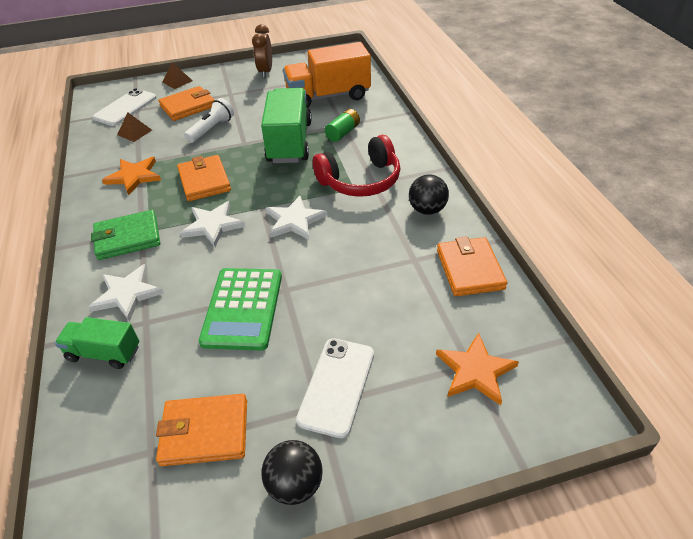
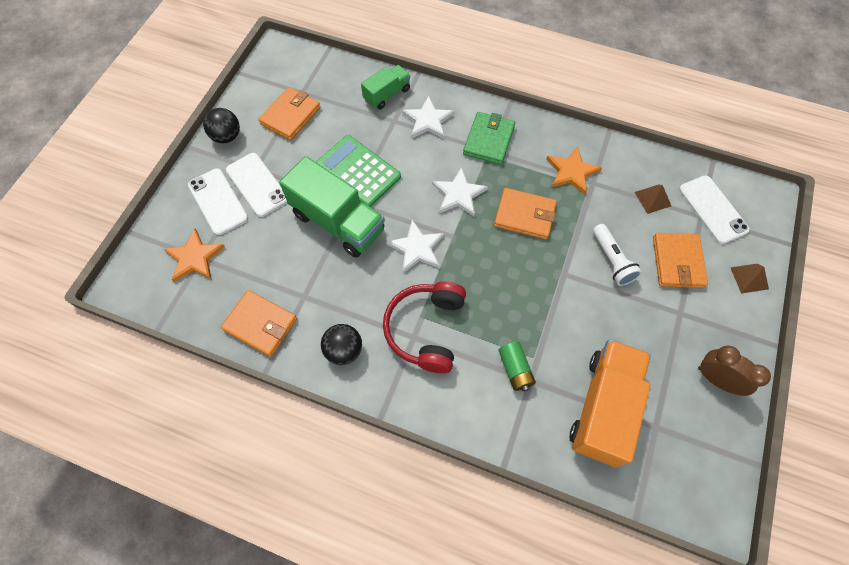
camera: 125 degrees right, 20 degrees up
(289, 142) = (535, 311): green truck -> green truck (338, 222)
(394, 407) = (218, 201): none -> white phone

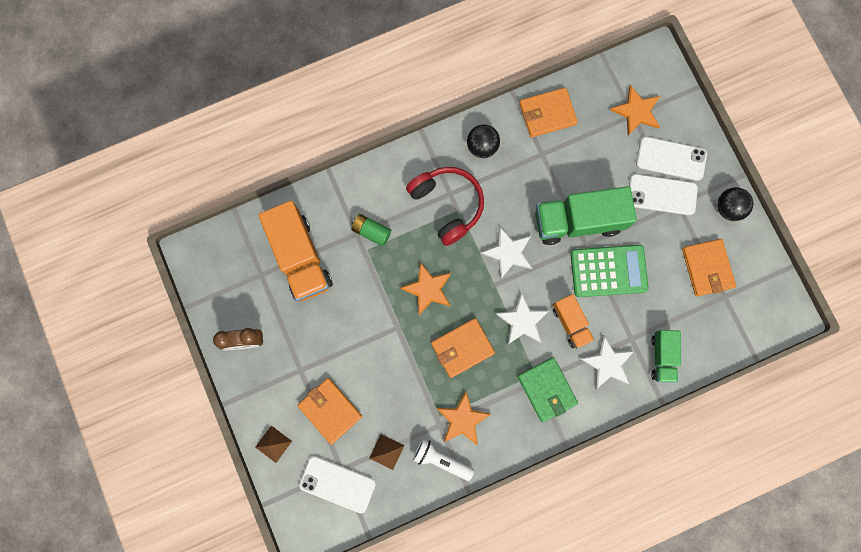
camera: 135 degrees right, 15 degrees up
(424, 163) = (570, 323): none -> orange truck
(510, 279) = (428, 289): none -> orange star
(612, 260) = (374, 369): white flashlight -> white flashlight (441, 460)

